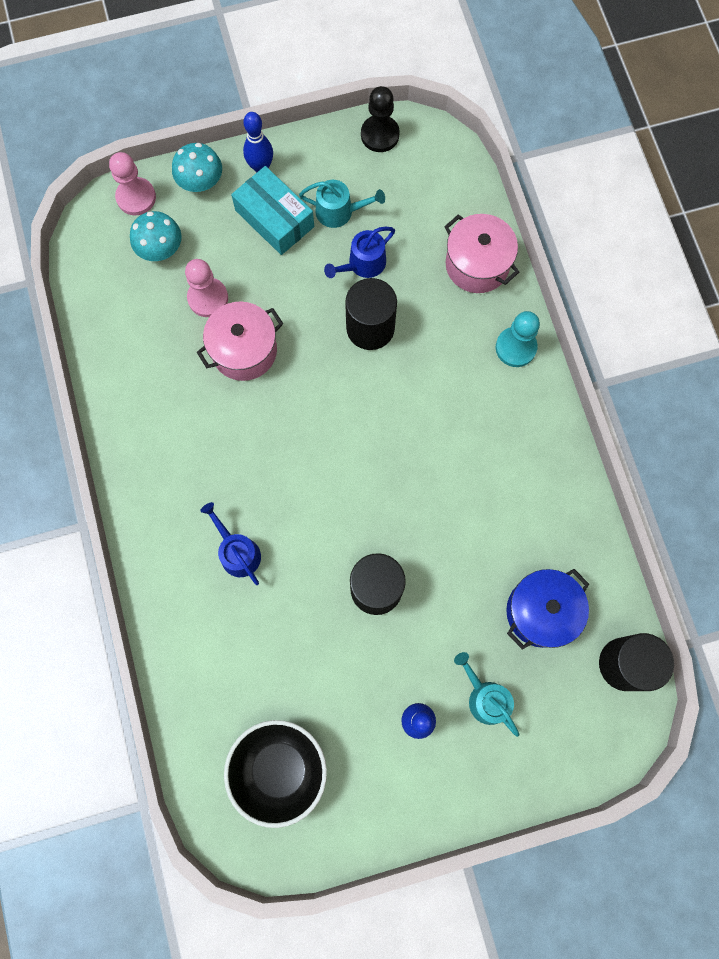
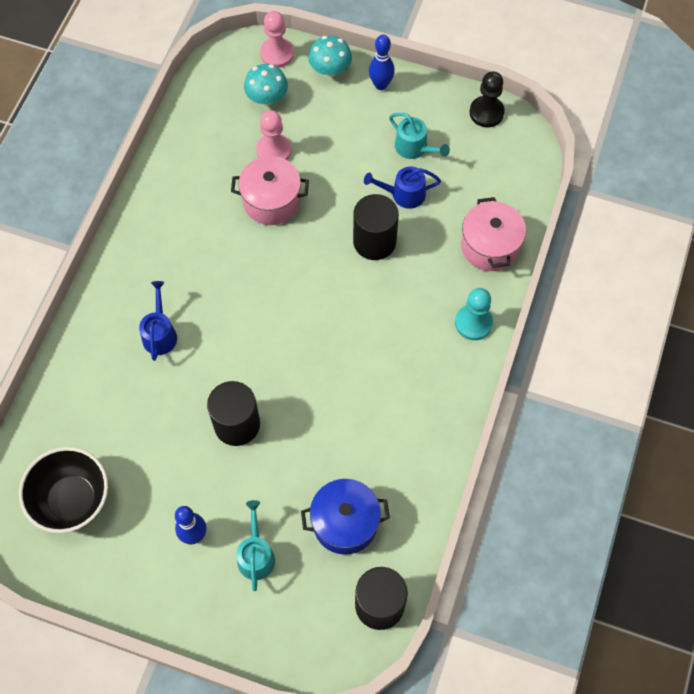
camera: 35 degrees right, 10 degrees down
(274, 218) = (363, 125): turquoise box -> none

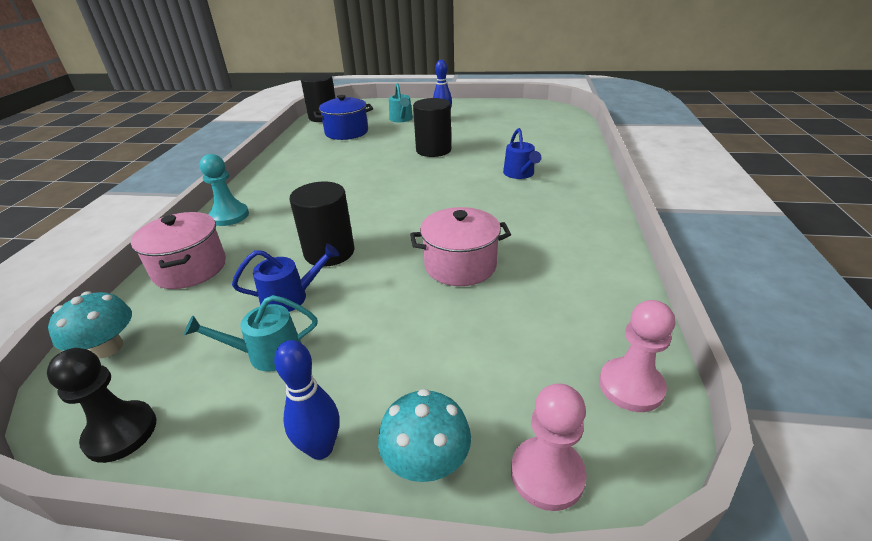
camera: 170 degrees right, 30 degrees down
(72, 500) = (526, 118): black bowl -> none
(267, 98) = (524, 383): turquoise mushroom -> turquoise mushroom (107, 347)
(274, 150) = (480, 314): pink pawn -> pink pawn (631, 386)
(414, 148) = (268, 353): turquoise watering can -> turquoise watering can turned 45 degrees counterclockwise

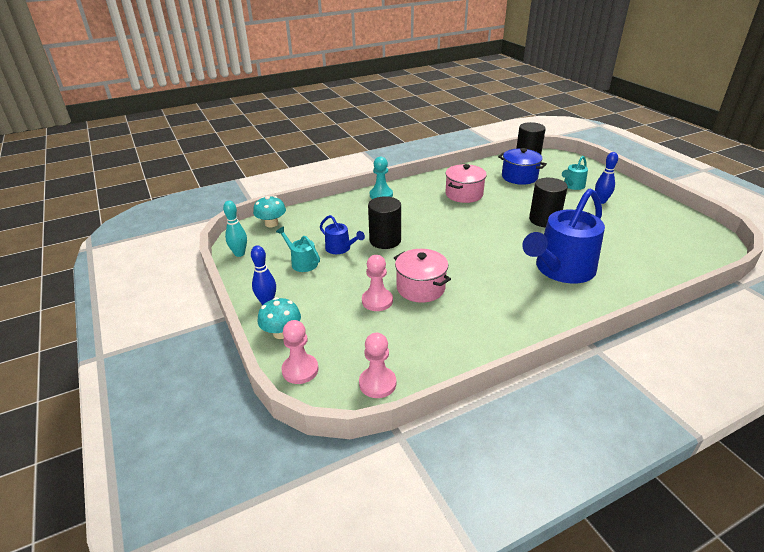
camera: 55 degrees right, 0 degrees up
(121, 432) = (239, 254): black pawn -> turquoise bowling pin
(190, 268) = (332, 210): pink pot -> pink pot (464, 194)
(450, 312) = (377, 301): none -> pink pawn
(520, 174) = (561, 269): blue watering can -> blue watering can, size x2.17

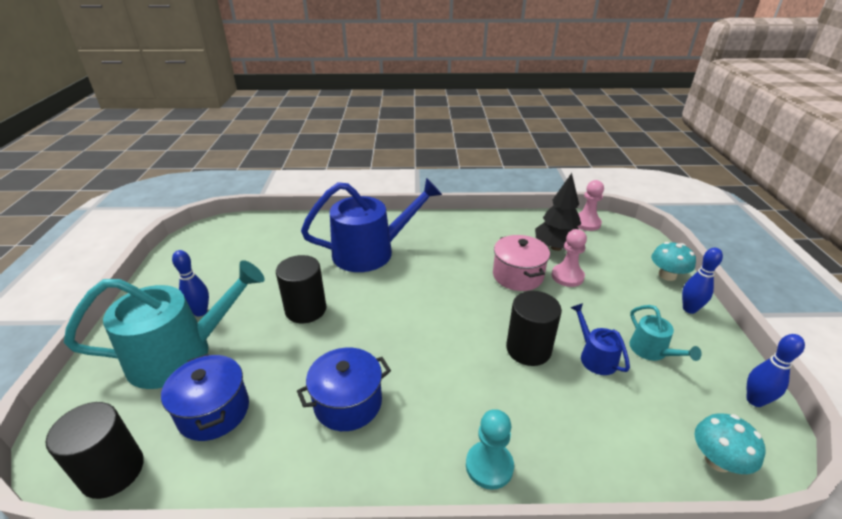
camera: 155 degrees left, 0 degrees up
(239, 254) = (755, 400): turquoise bowling pin -> blue bowling pin
(300, 370) = (647, 245): pink pawn -> none
(400, 331) = (556, 247): none -> black tree
(464, 194) = (348, 403): pink pot -> blue pot
(572, 186) = (180, 354): turquoise watering can -> turquoise watering can, size x2.17

